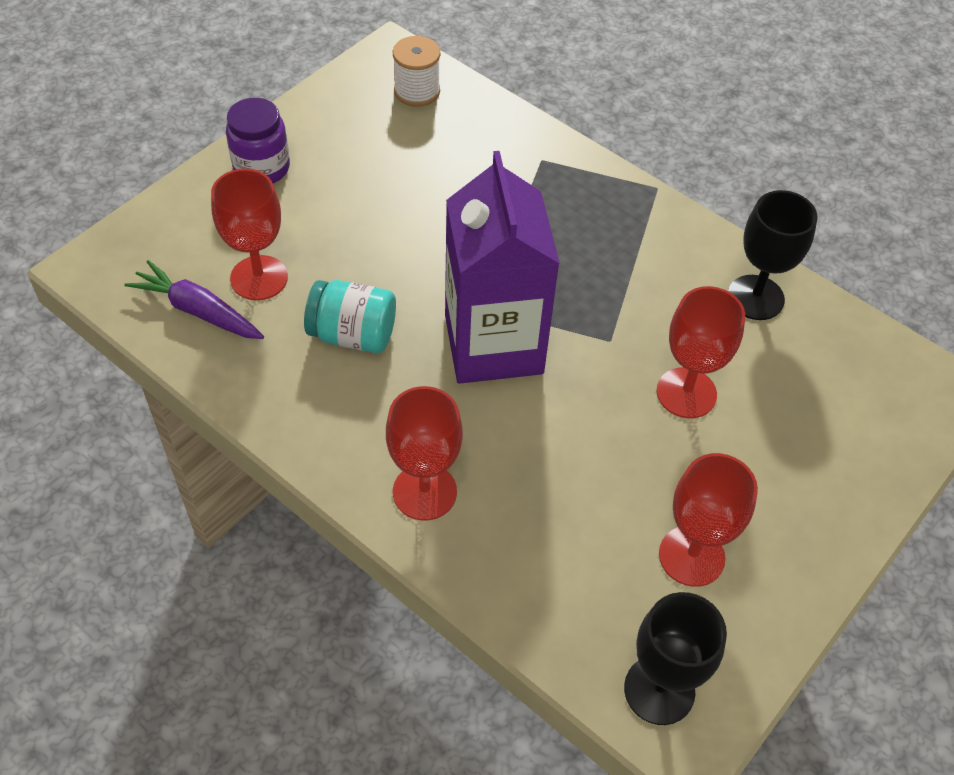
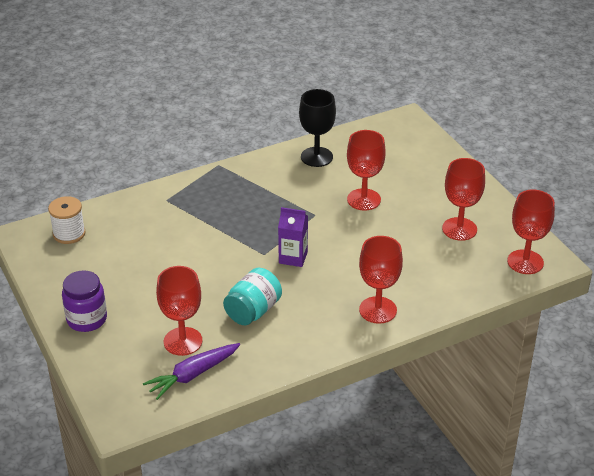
camera: 65 degrees left, 15 degrees down
(493, 344) = (293, 257): purple carton -> purple carton, size x0.46
(659, 690) = (525, 262): black goblet -> red goblet

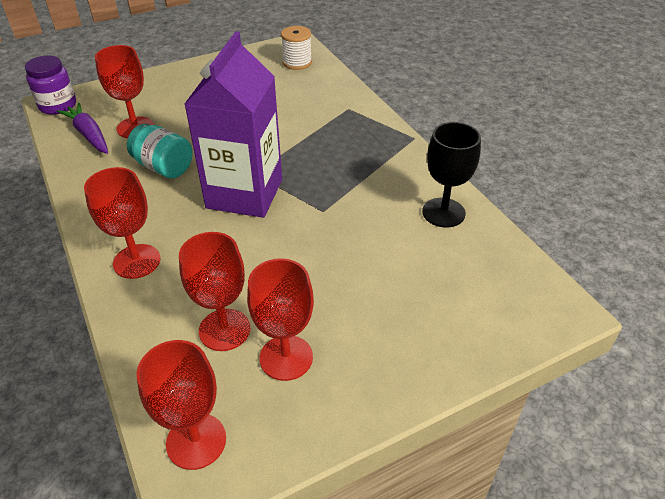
camera: 90 degrees right, 5 degrees up
(87, 319) = (181, 79): purple jar -> purple jar (58, 105)
(293, 257) = (244, 194): purple carton -> purple carton, size x2.18
(364, 199) = (354, 255): red goblet -> red goblet (224, 330)

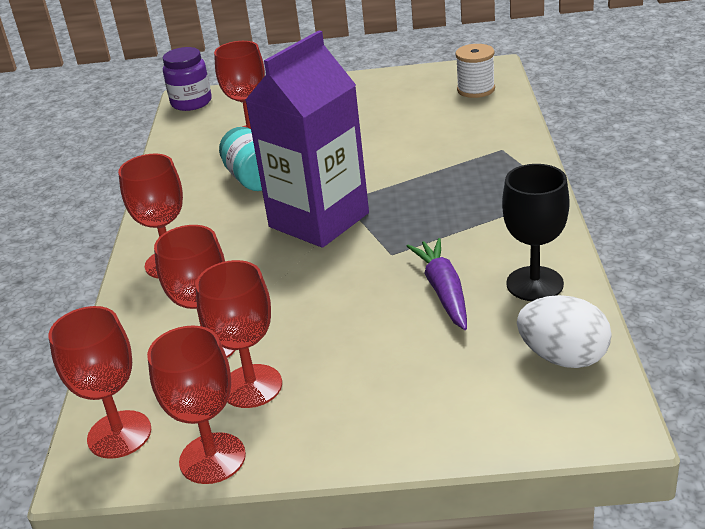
camera: 30 degrees right, 10 degrees down
(89, 135) = (202, 135): purple carrot -> purple carrot (443, 291)
(296, 435) = (212, 458): none -> red goblet
(501, 266) = (563, 357): none -> white egg

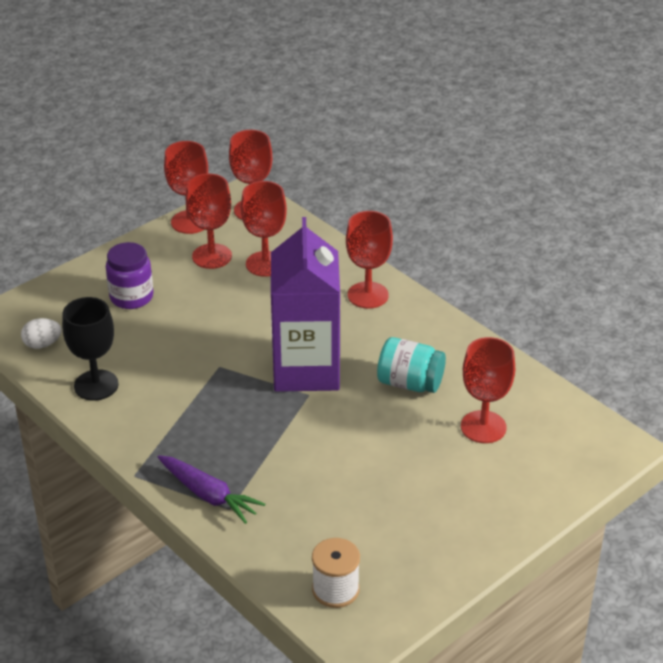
camera: 135 degrees right, 5 degrees up
(191, 102) = (609, 441): purple jar -> purple jar (131, 297)
(443, 291) = (155, 355): purple carrot -> purple carrot (209, 495)
(563, 357) = (42, 344): white egg -> white egg, size x0.63

